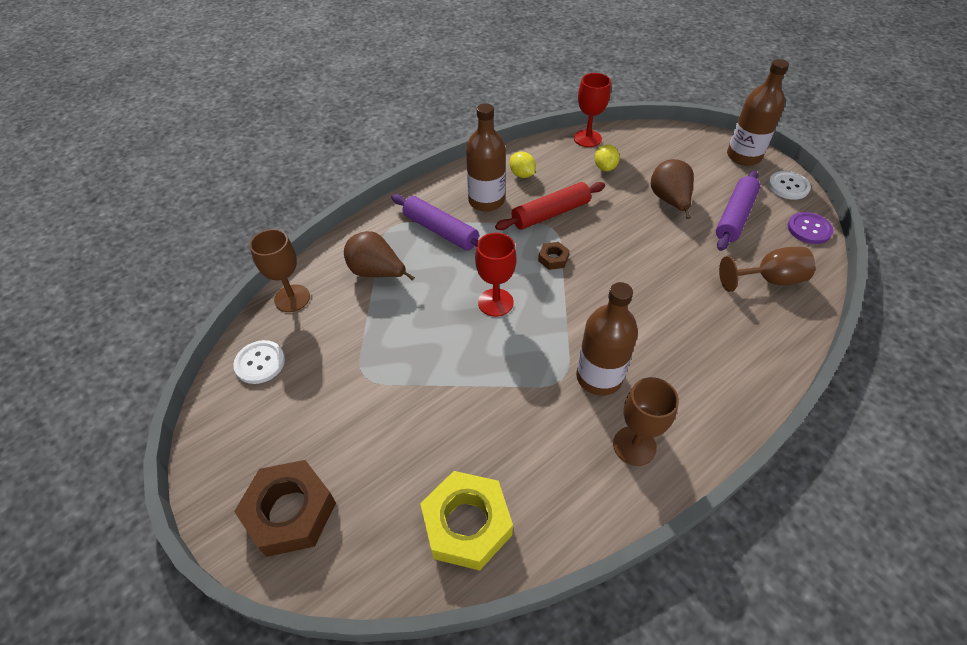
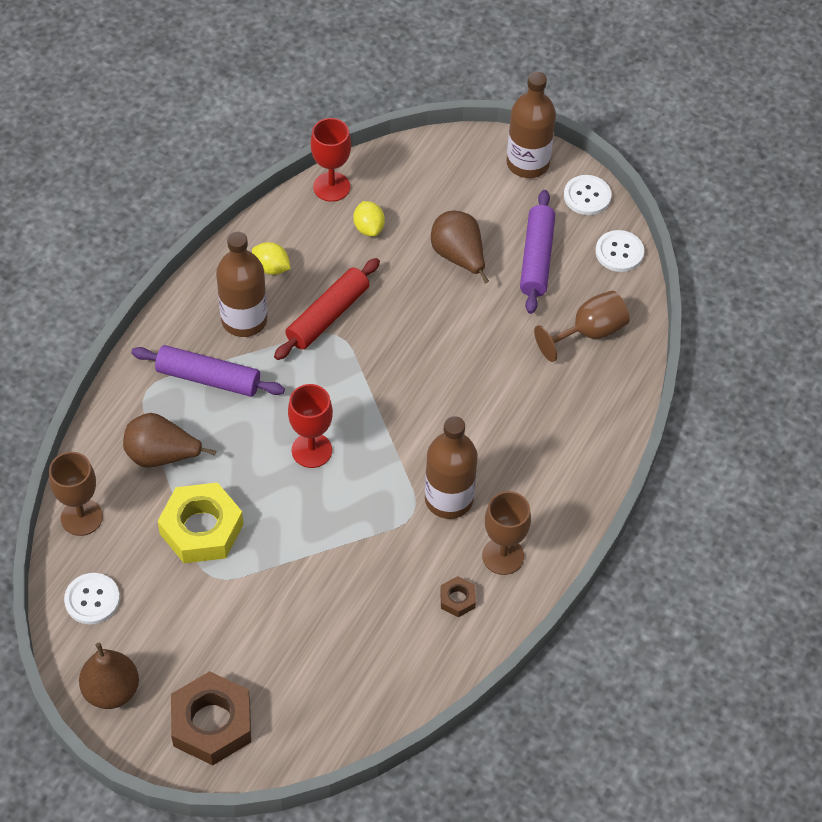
camera: 25 degrees left, 5 degrees up
(226, 446) = (111, 690): none -> brown pear
(467, 524) = (378, 676): yellow nut -> yellow nut (201, 529)
(553, 259) = (353, 376): brown nut -> brown nut (457, 599)
(809, 229) = (619, 252): purple button -> white button

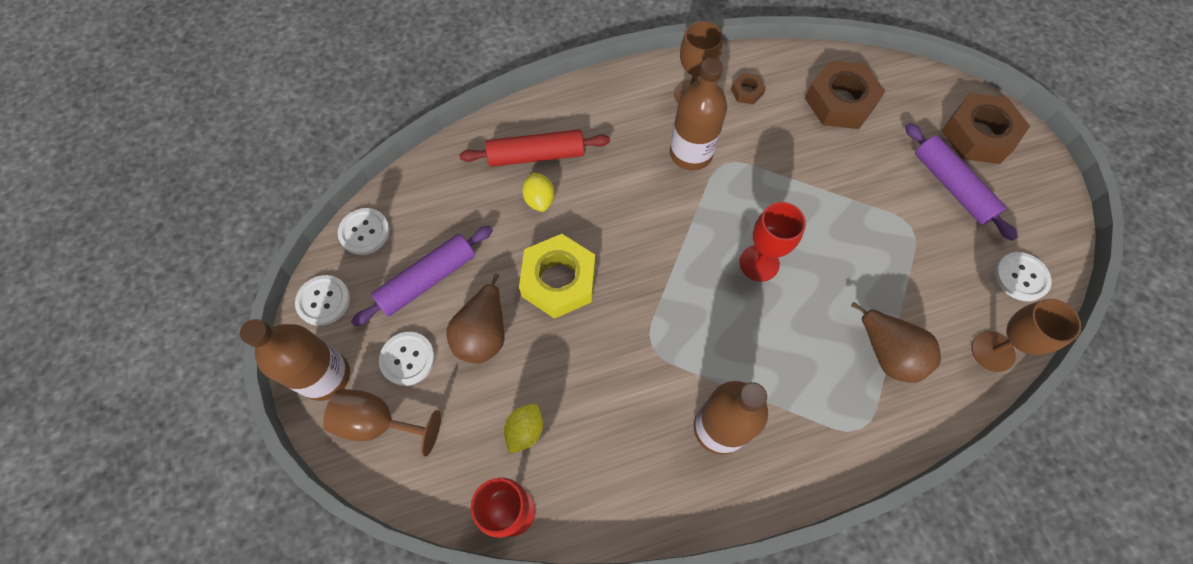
camera: 135 degrees left, 10 degrees up
(111, 690) = (1041, 203): brown pear -> none
(201, 529) = (895, 268): yellow nut -> yellow nut (558, 280)
(208, 378) = (795, 394): purple rolling pin -> purple rolling pin (951, 186)
(271, 268) = (649, 464): yellow lemon -> yellow lemon (539, 200)
(327, 316) = (643, 370): red rolling pin -> red rolling pin (536, 155)
(365, 657) = (840, 102): none -> brown nut
(489, 208) = (407, 359): none -> white button
(589, 333) = (464, 189): brown goblet -> brown goblet (378, 423)

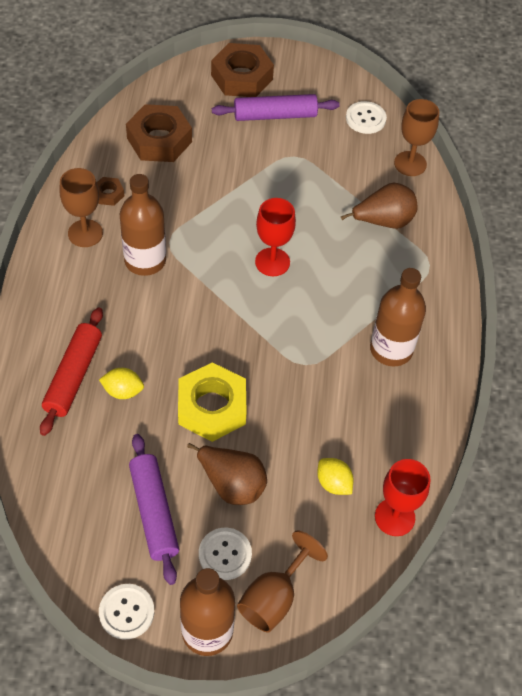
camera: 70 degrees left, 10 degrees down
(364, 232) = (70, 552): white button -> none

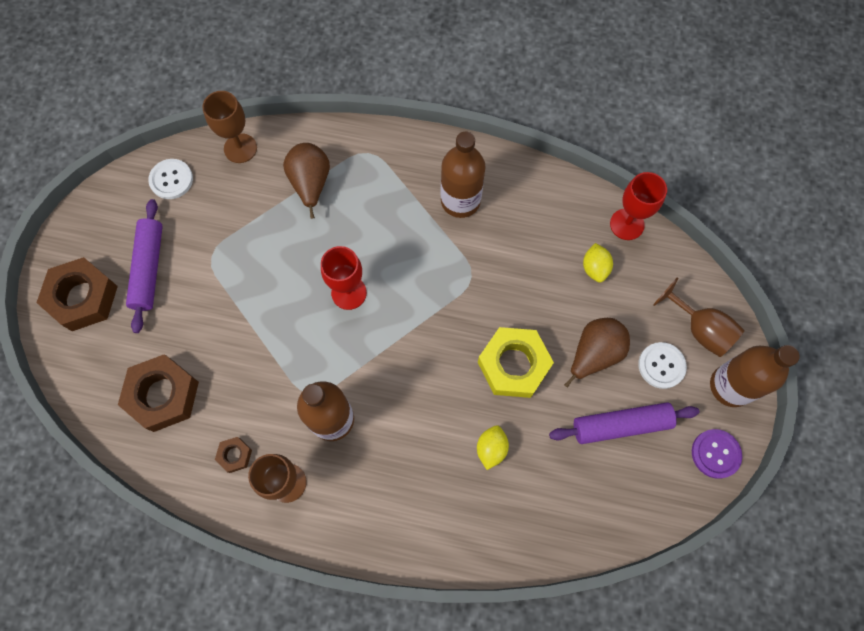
camera: 80 degrees left, 15 degrees up
(74, 376) = (470, 498): red rolling pin -> none
(126, 612) = (715, 454): white button -> purple button
(333, 483) = (594, 268): yellow lemon -> yellow lemon turned 60 degrees counterclockwise

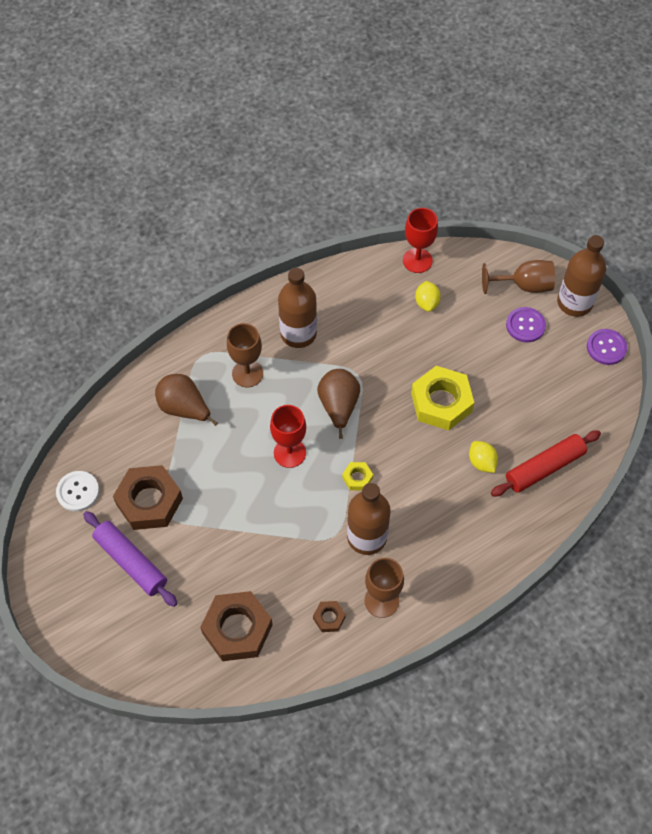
camera: 45 degrees left, 10 degrees down
(83, 297) = (103, 624): brown nut -> brown nut (149, 501)
(240, 148) = (105, 428): brown goblet -> brown goblet (247, 373)
(377, 363) = (357, 478): none -> yellow nut
(539, 506) = (544, 468): none -> red rolling pin
(594, 268) = (426, 303): yellow lemon -> yellow lemon turned 45 degrees clockwise
(594, 354) = (480, 353): brown pear -> brown pear (338, 406)
(621, 425) = (539, 380): purple rolling pin -> none
(661, 366) = (525, 325): white button -> purple button

